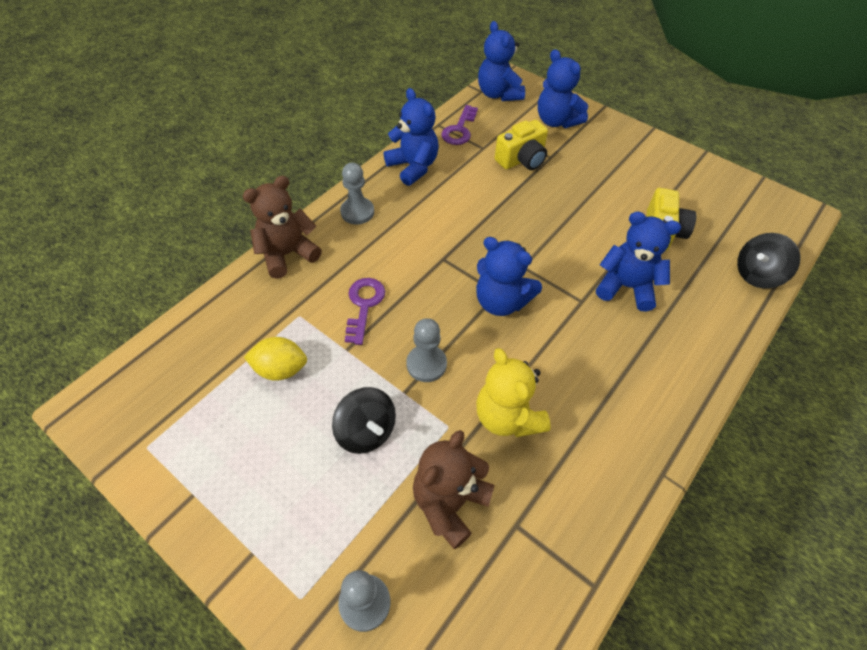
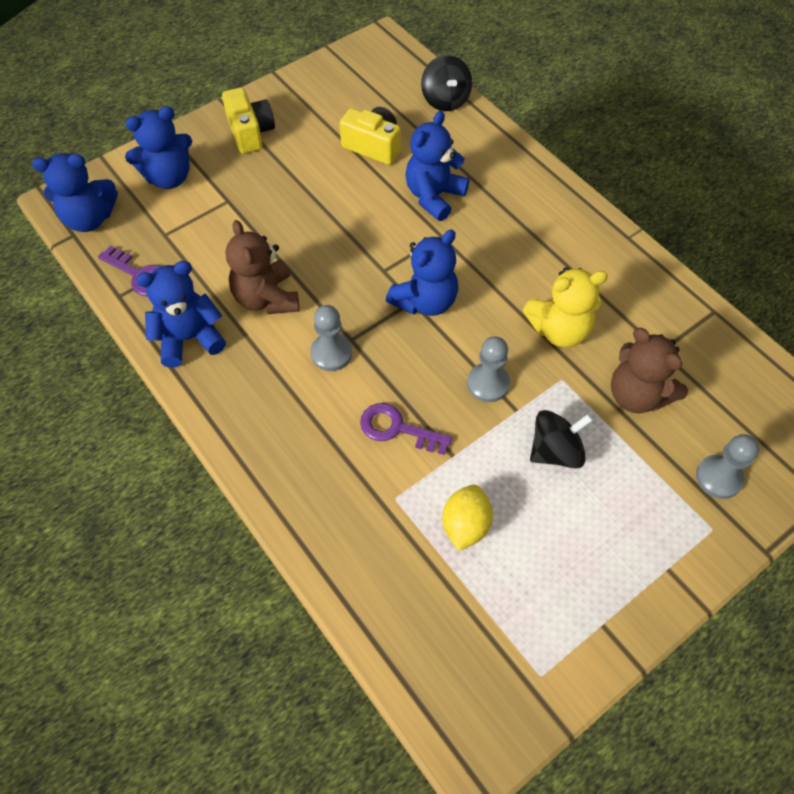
camera: 75 degrees left, 5 degrees up
(287, 254) = (294, 502): brown teddy bear -> brown teddy bear (266, 298)
(357, 212) = (247, 413): grey pawn -> grey pawn (331, 353)
(522, 159) = (221, 228): yellow camera -> yellow camera (250, 132)

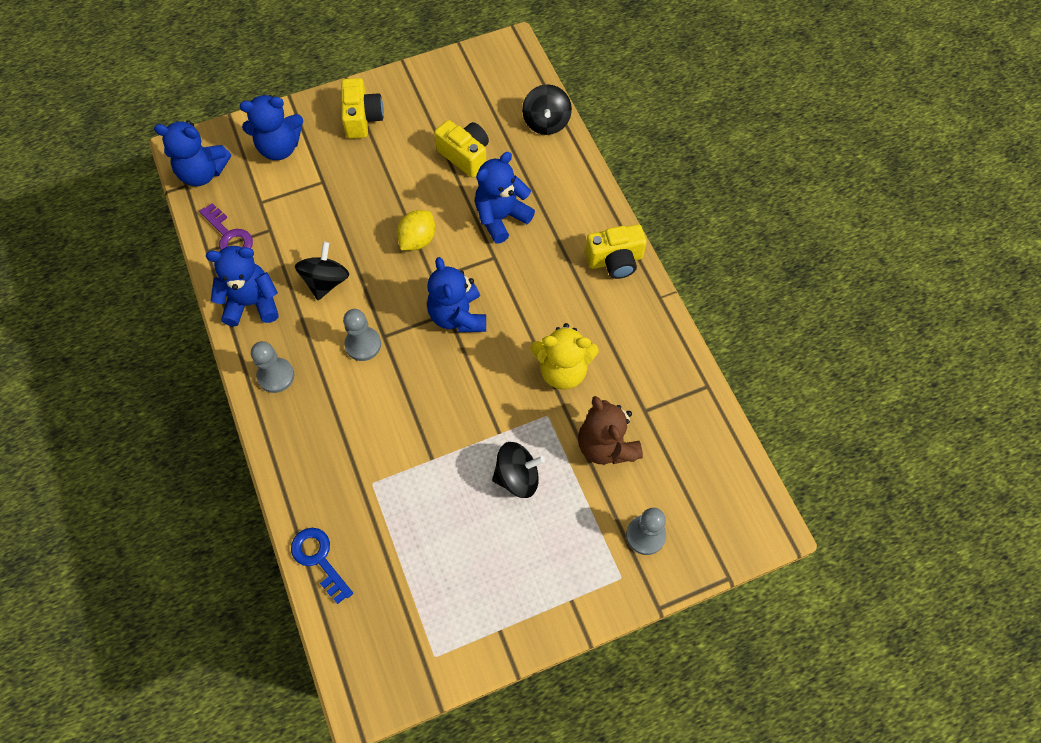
camera: 15 degrees right, 5 degrees up
(266, 298) = (326, 281): brown teddy bear -> black spinning top
(363, 600) = (319, 559): none -> blue key
(397, 429) = (394, 424): purple key -> none
(425, 301) = (458, 316): blue teddy bear -> blue teddy bear turned 105 degrees clockwise
(465, 525) = (420, 520): yellow lemon -> yellow lemon (417, 240)
(488, 383) = (483, 404): grey pawn -> grey pawn (276, 376)
(568, 212) = (615, 260): none -> yellow camera

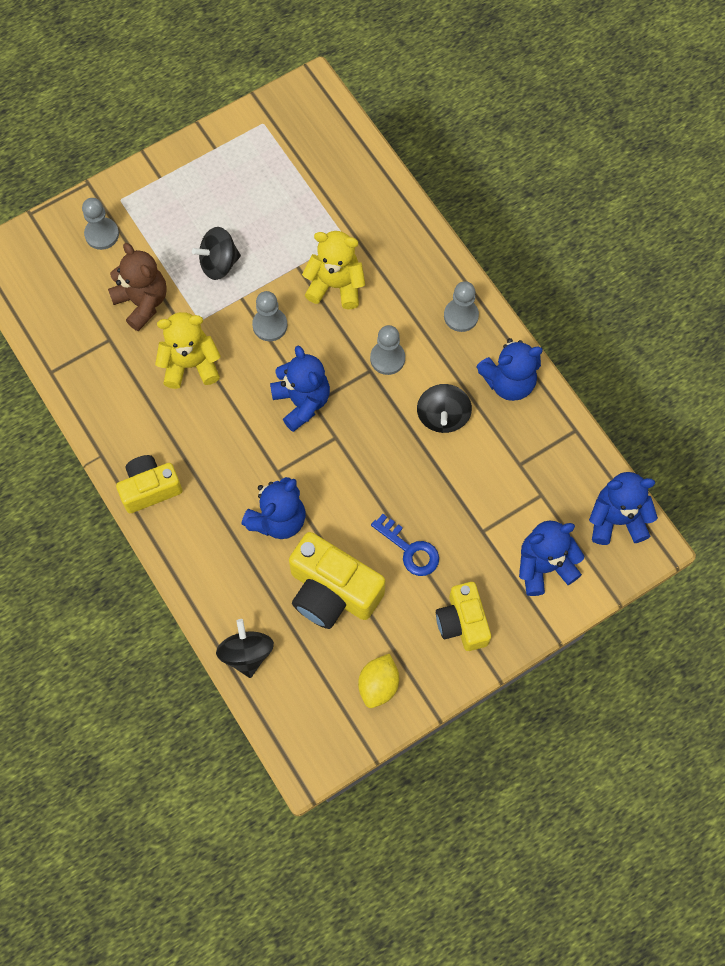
camera: 170 degrees right, 5 degrees up
(229, 236) = (559, 450): purple key -> none
(319, 559) = (374, 174): blue key -> blue key (410, 550)
(396, 430) = (336, 285): none -> yellow teddy bear
(417, 240) = (361, 478): yellow lemon -> yellow lemon (378, 685)
(465, 155) = (332, 591): yellow camera -> yellow camera, size x1.53
(474, 398) = (270, 325): none -> grey pawn

